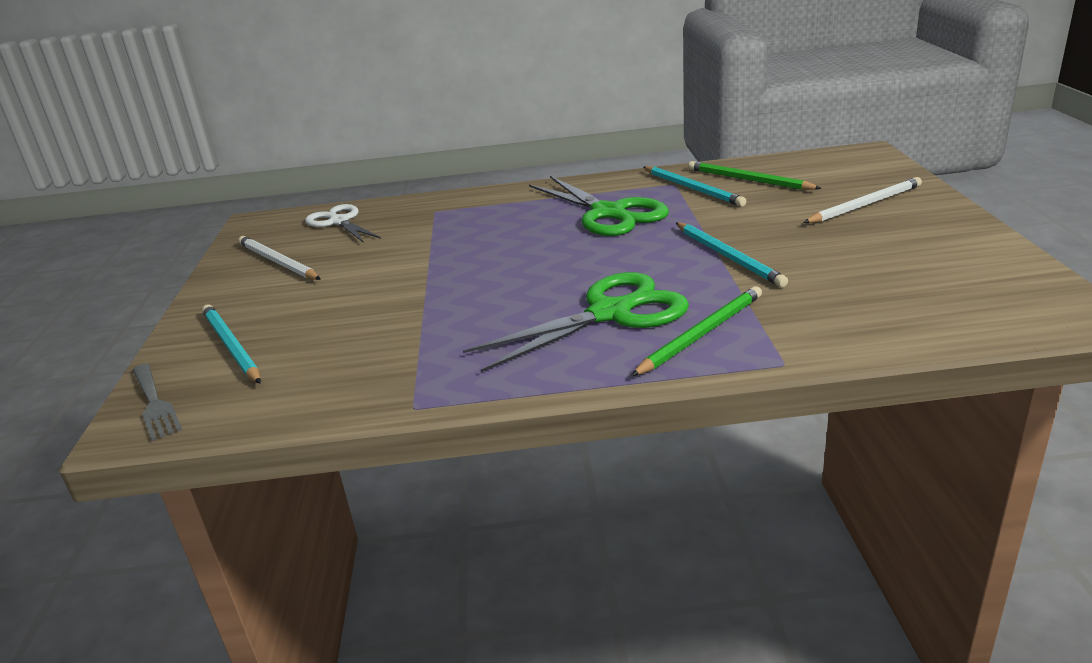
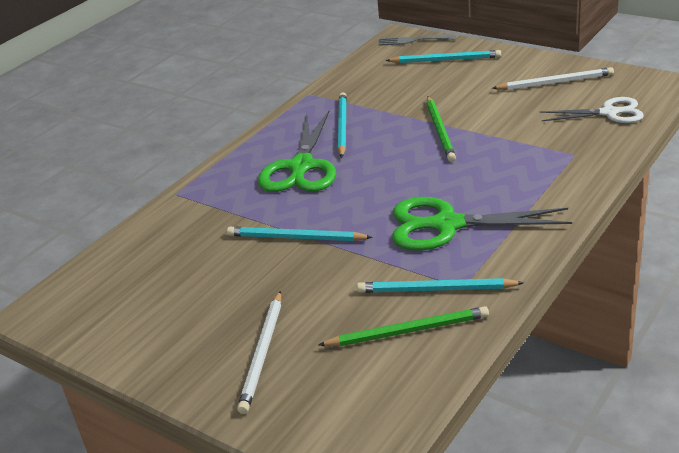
camera: 130 degrees right, 5 degrees up
(488, 333) = (342, 126): none -> turquoise pencil
(701, 334) = (236, 184): green pencil -> green pencil (440, 131)

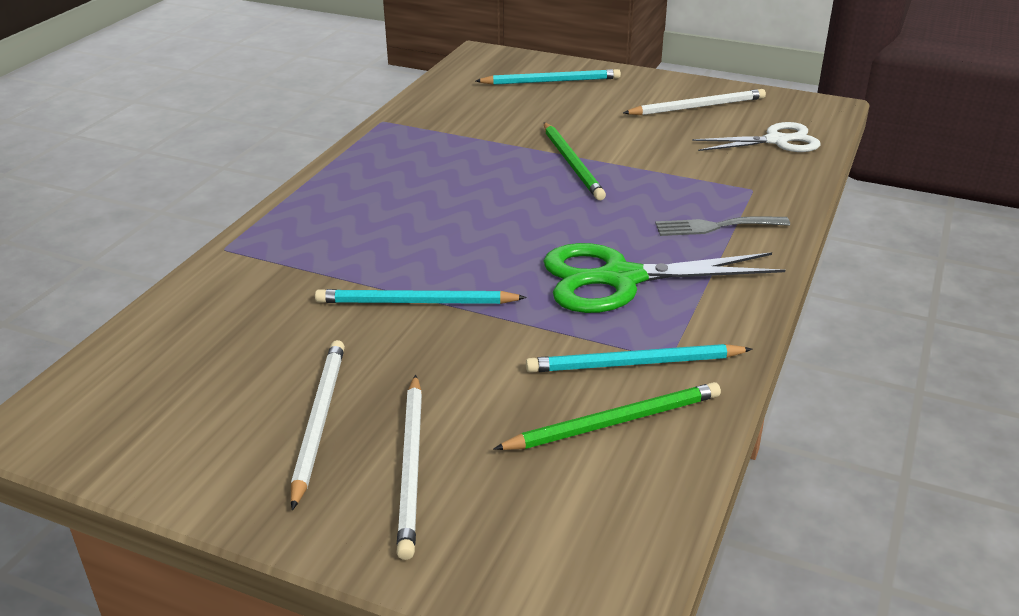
camera: 15 degrees left, 0 degrees up
(210, 319) = (319, 421): none -> white pencil
(301, 167) = (398, 211): green scissors -> none
(342, 126) = (440, 159): turquoise pencil -> none
(413, 40) = (502, 59): grey fork -> grey fork (715, 226)

